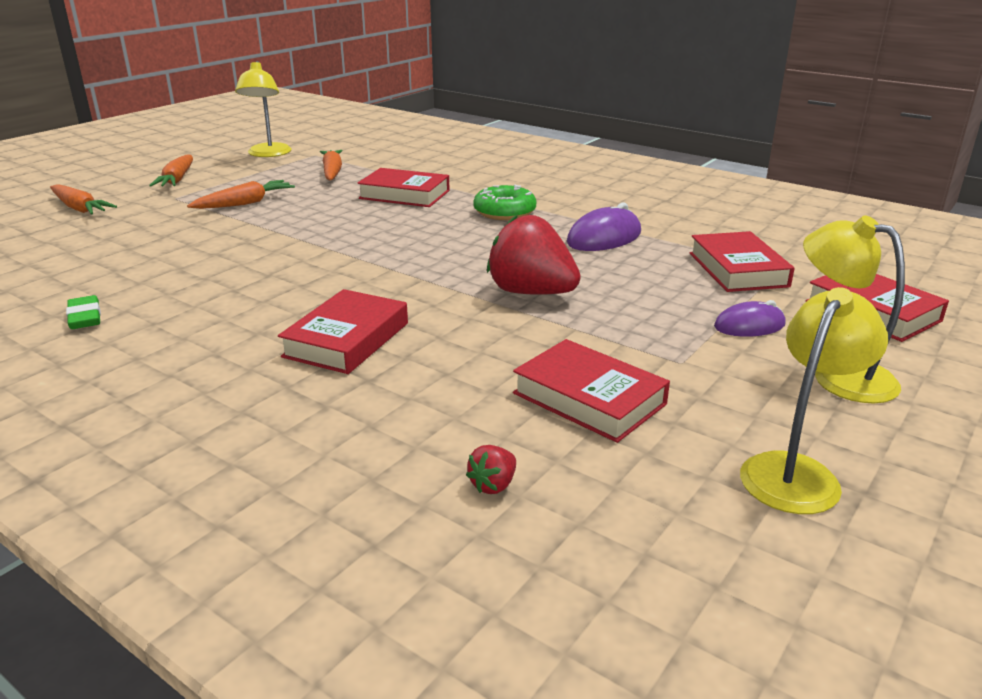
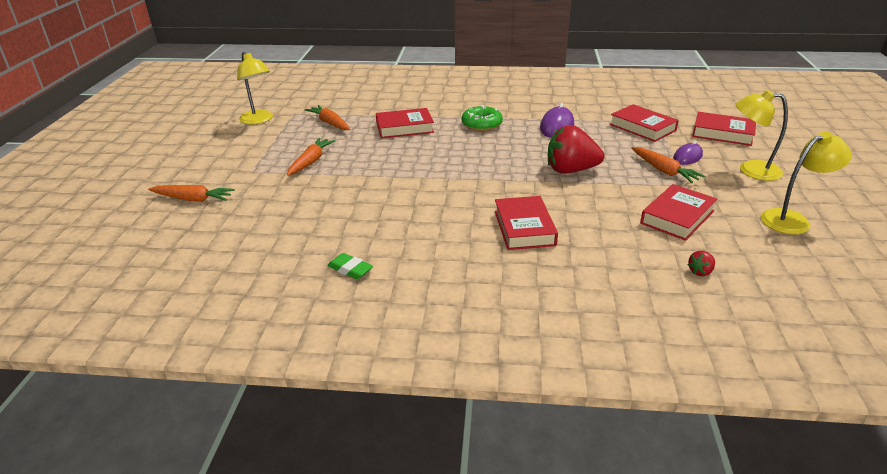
camera: 30 degrees left, 5 degrees up
(177, 179) = (226, 157): orange carrot -> orange carrot (664, 170)
(493, 485) = (700, 272): red strawberry -> red strawberry turned 45 degrees clockwise
(589, 399) = (677, 217): red book -> red book turned 60 degrees counterclockwise
(797, 472) = (792, 219): yellow lamp -> yellow lamp turned 60 degrees clockwise

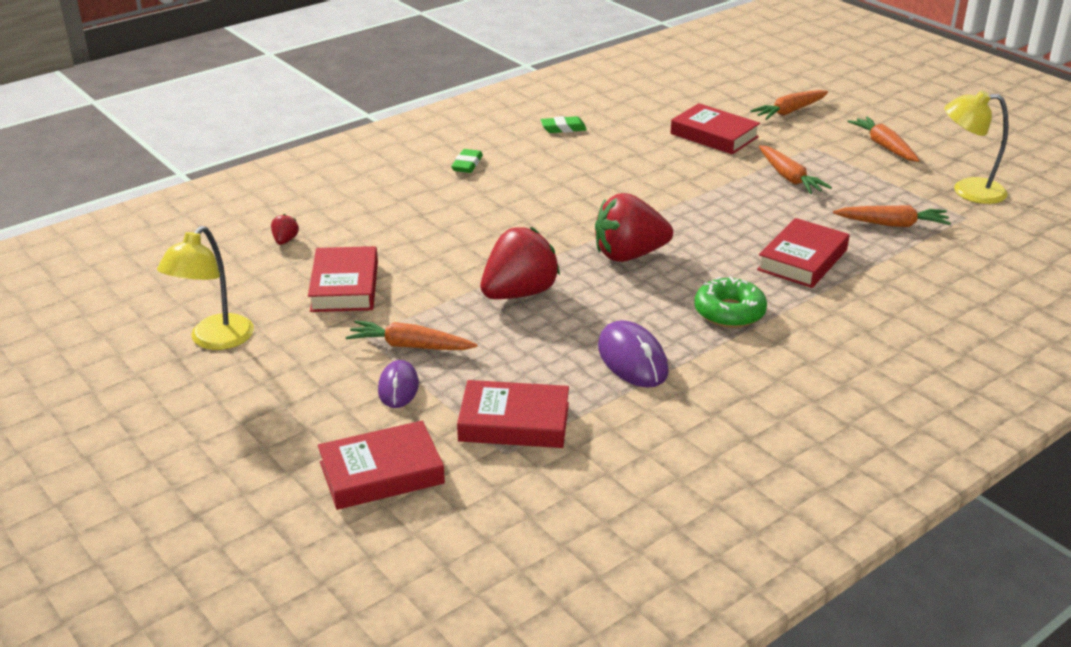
camera: 135 degrees right, 0 degrees up
(221, 154) = (884, 146): none -> orange carrot
(478, 273) = (467, 164): none -> green eraser
(480, 163) = (629, 255): none -> red strawberry
(524, 228) = (480, 210): red book -> red book (714, 135)
(750, 170) = (297, 403): yellow lamp -> none

